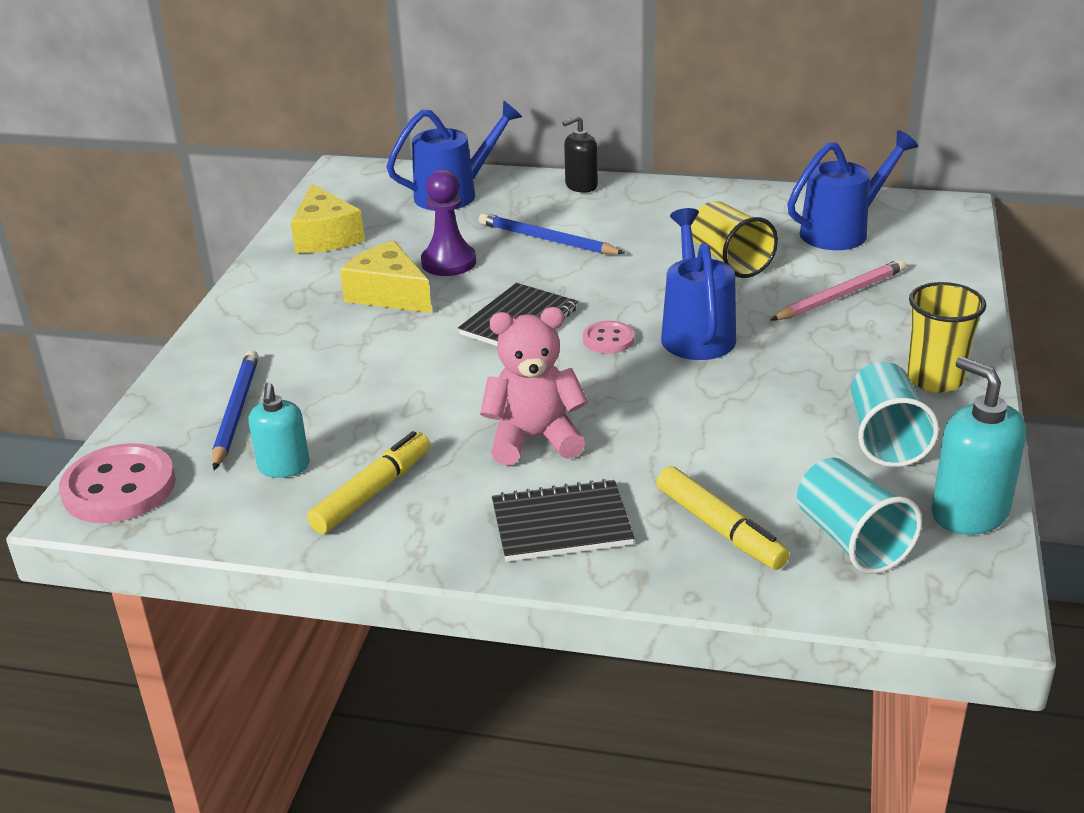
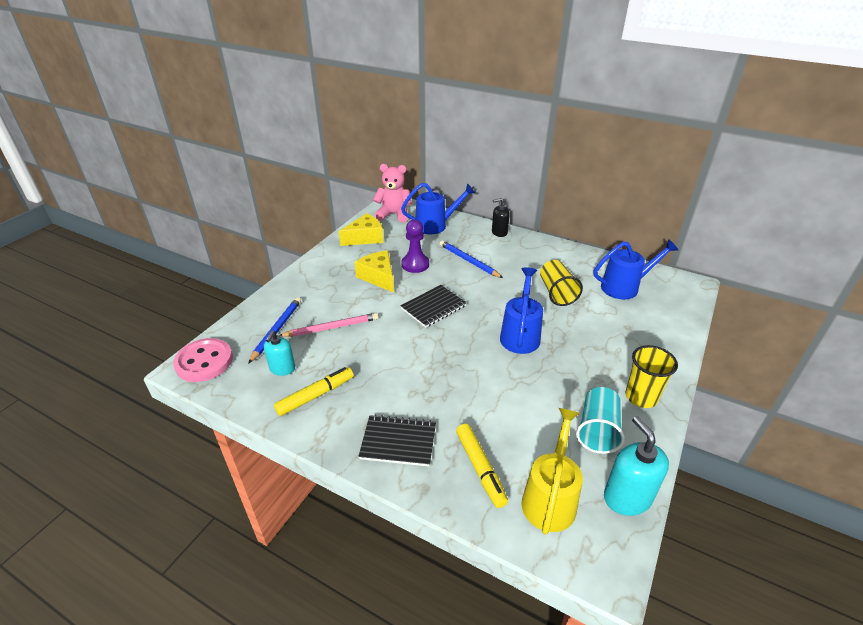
camera: 15 degrees right, 5 degrees up
(326, 236) = (365, 238): yellow cheese -> yellow cheese turned 120 degrees counterclockwise
(534, 439) = (408, 383): pink teddy bear -> pink teddy bear (394, 214)
(608, 339) = (473, 329): pink button -> none
(840, 295) = (608, 328): pink pencil -> pink pencil (331, 328)
(851, 540) = (550, 497): turquoise cup -> yellow watering can

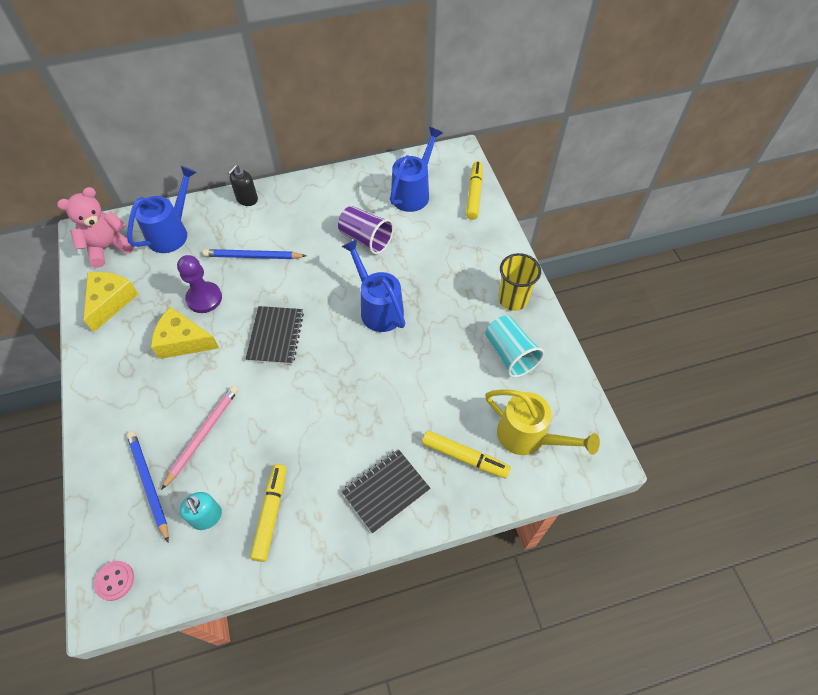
camera: 45 degrees left, 20 degrees up
(204, 361) = (115, 581): pink button -> pink button, size x0.53
(550, 497) = (528, 437): yellow watering can -> yellow watering can turned 150 degrees clockwise
(557, 293) = (366, 239): yellow cup -> purple cup
(627, 497) = (571, 393): turquoise soap dispenser -> none
(678, 314) = (474, 194): none -> yellow marker

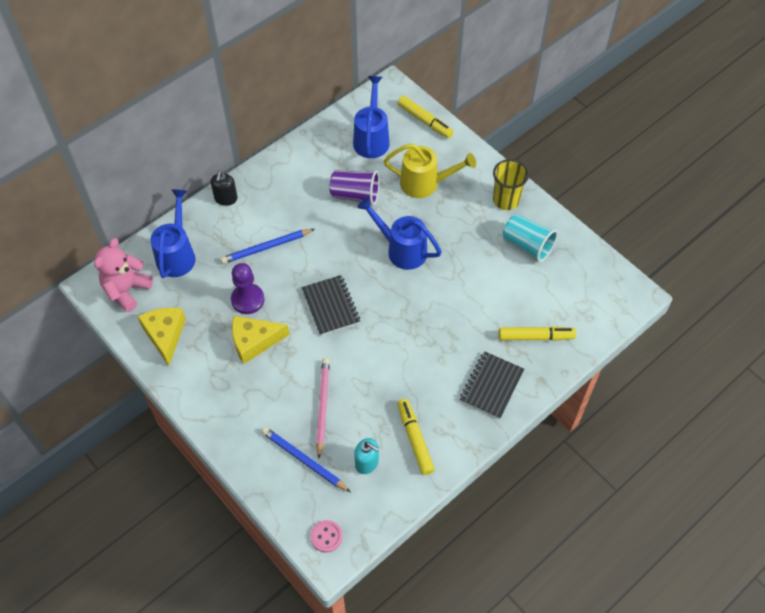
camera: 25 degrees left, 0 degrees up
(474, 194) = (425, 121): yellow marker -> yellow marker turned 150 degrees clockwise
(528, 437) = (574, 302): yellow watering can -> yellow watering can (425, 184)

